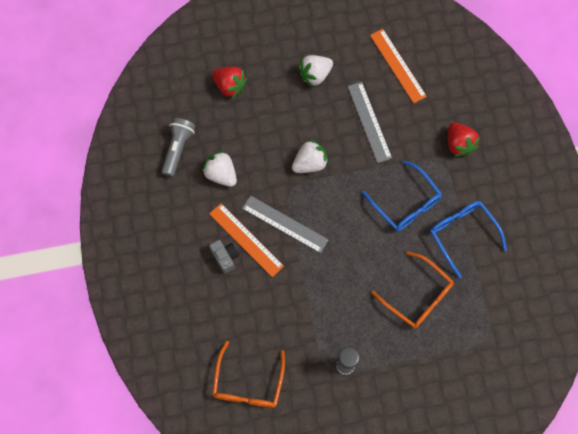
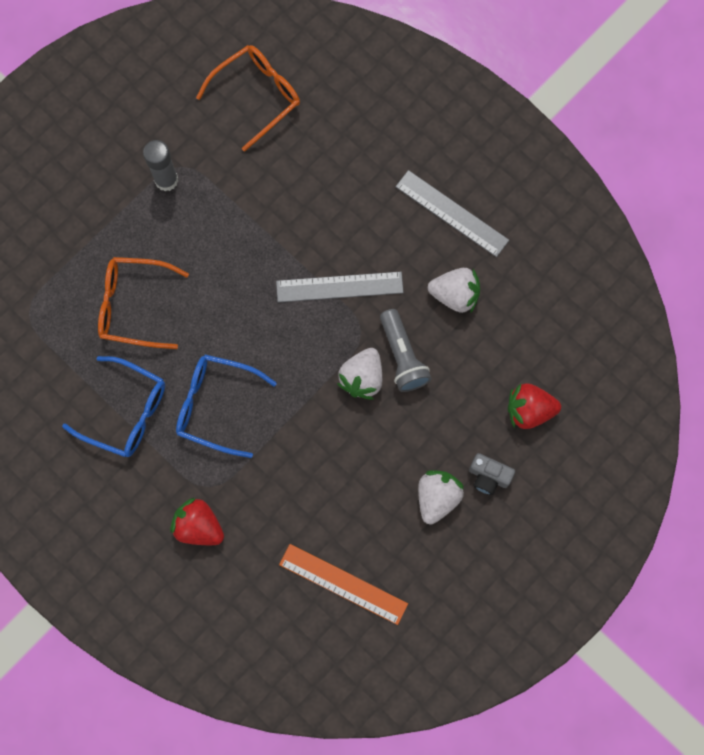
camera: 145 degrees right, 5 degrees up
(178, 149) = (528, 291): grey flashlight -> grey flashlight (402, 356)
(225, 257) = (378, 206): grey camera -> grey camera (488, 476)
(246, 239) = (370, 240): orange ruler -> none
(248, 383) = (257, 96): orange glasses -> orange glasses turned 75 degrees clockwise
(369, 122) = (327, 480): grey ruler -> grey ruler (452, 213)

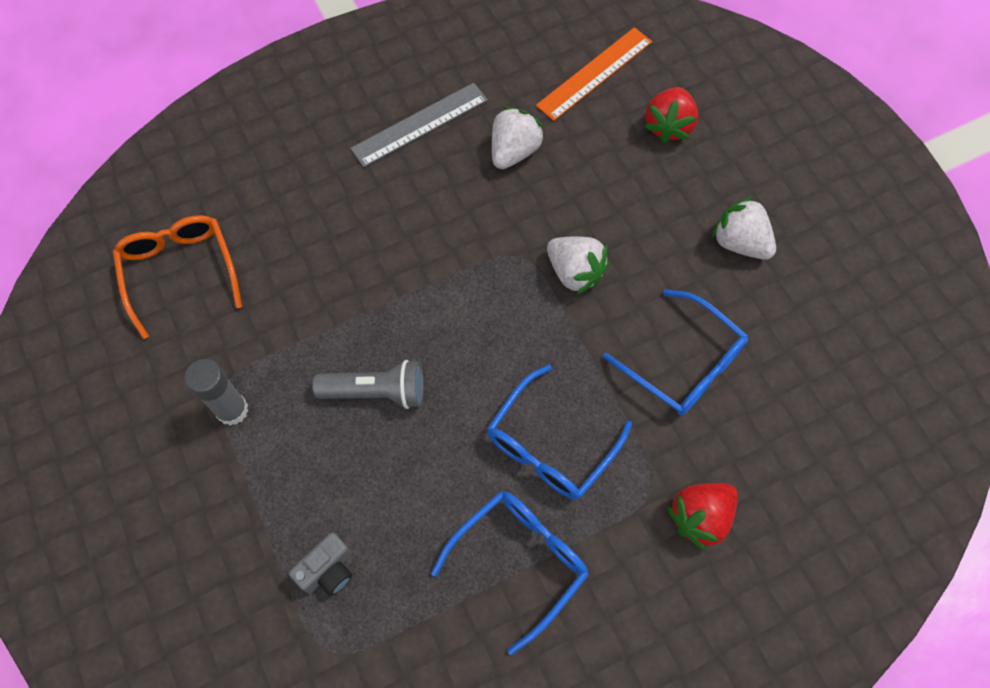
camera: 70 degrees left, 10 degrees down
(134, 305) = (380, 504): orange glasses -> none
(314, 482) = (683, 363): none -> blue glasses
(339, 287) = (456, 260): grey ruler -> none
(343, 584) = (815, 372): orange ruler -> orange ruler (594, 73)
(402, 356) = (564, 224): grey flashlight -> grey flashlight (376, 392)
(488, 476) = (730, 186): grey camera -> grey camera (328, 570)

